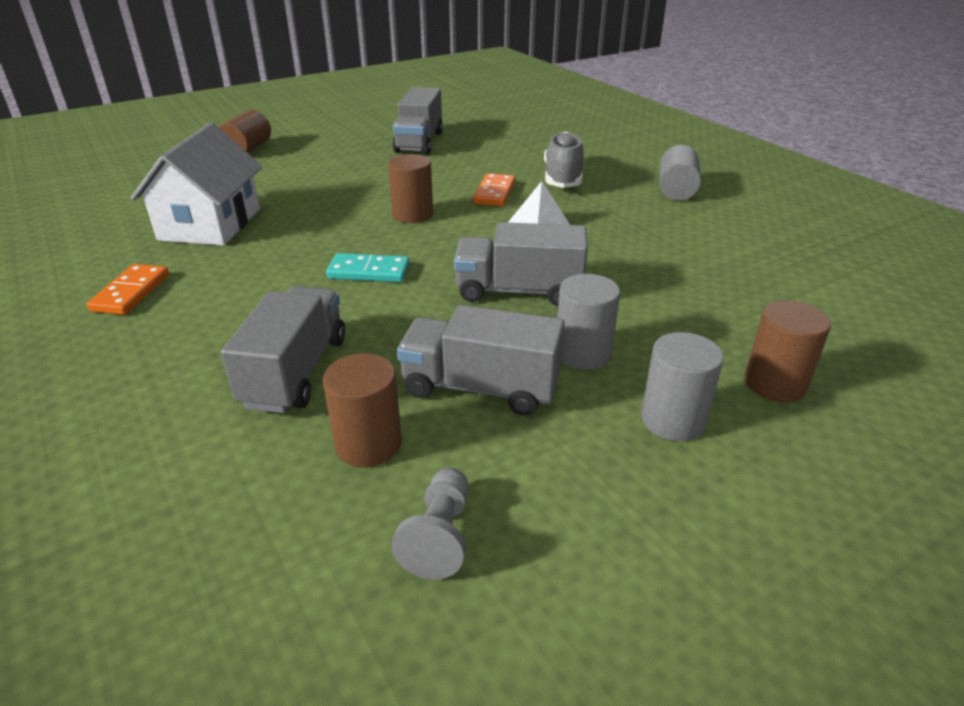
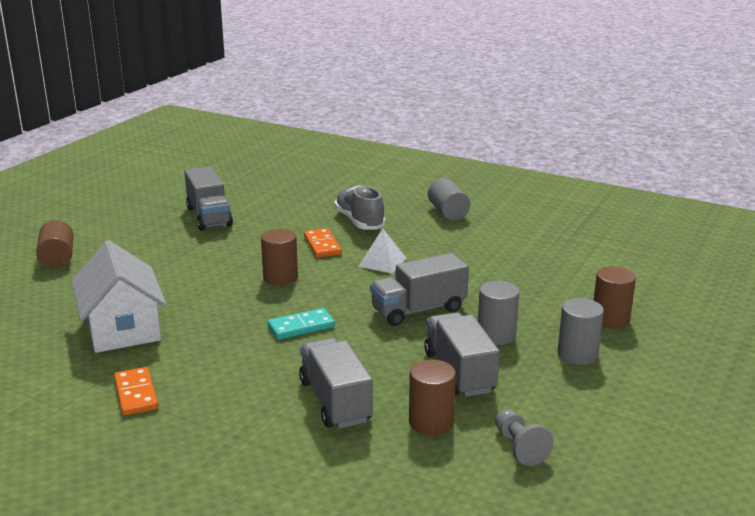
camera: 30 degrees left, 10 degrees down
(480, 387) = (459, 372): grey truck -> grey truck turned 90 degrees clockwise

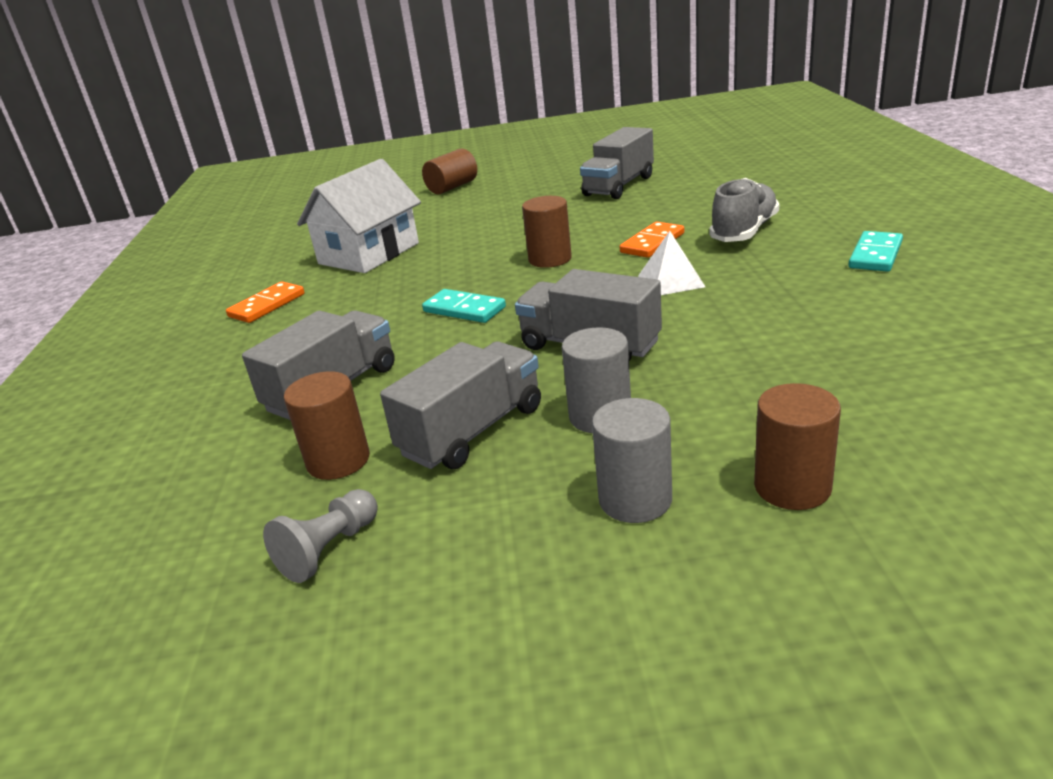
camera: 60 degrees right, 5 degrees up
(448, 212) = (875, 255): grey cylinder -> turquoise domino

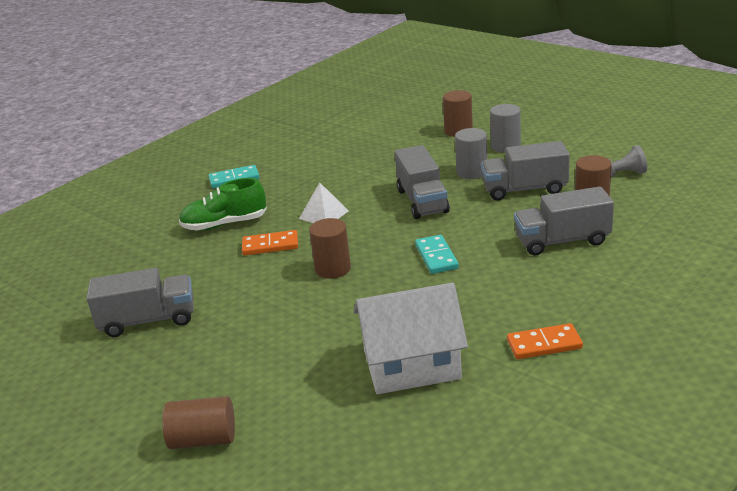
camera: 135 degrees left, 0 degrees up
(744, 232) = (225, 224): grey shoe -> green shoe

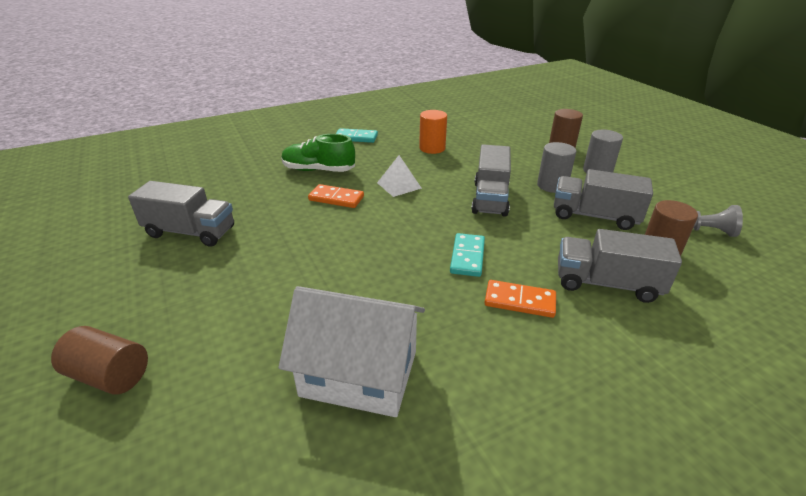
camera: 20 degrees right, 5 degrees up
(328, 168) = (432, 148): none -> orange cylinder
(333, 269) = (368, 237): brown cylinder -> none
(544, 344) = (518, 411): orange domino -> orange domino (519, 301)

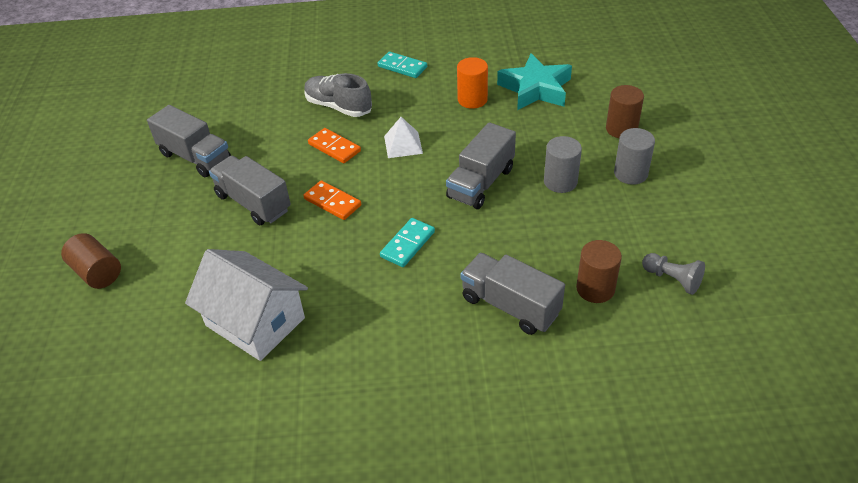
camera: 25 degrees right, 10 degrees up
(318, 170) = (338, 107): green shoe -> grey shoe
(475, 135) = (535, 89): none -> turquoise star
(519, 301) = (418, 300): orange domino -> orange domino (332, 202)
(594, 216) = (569, 231): grey truck -> grey truck (253, 203)

